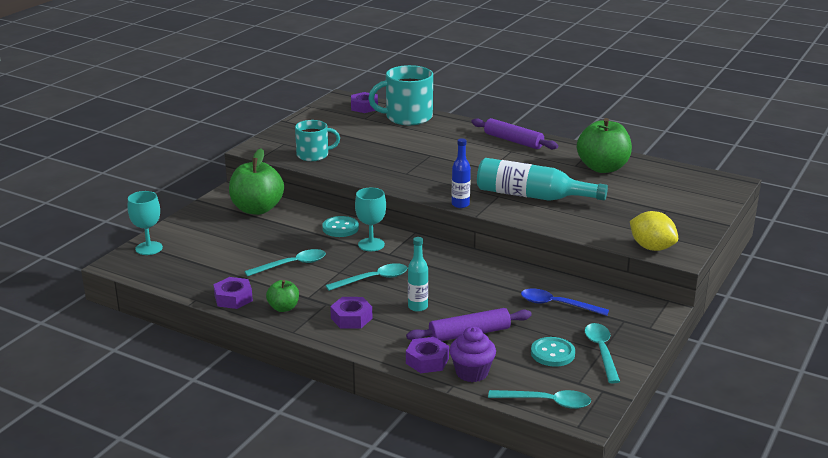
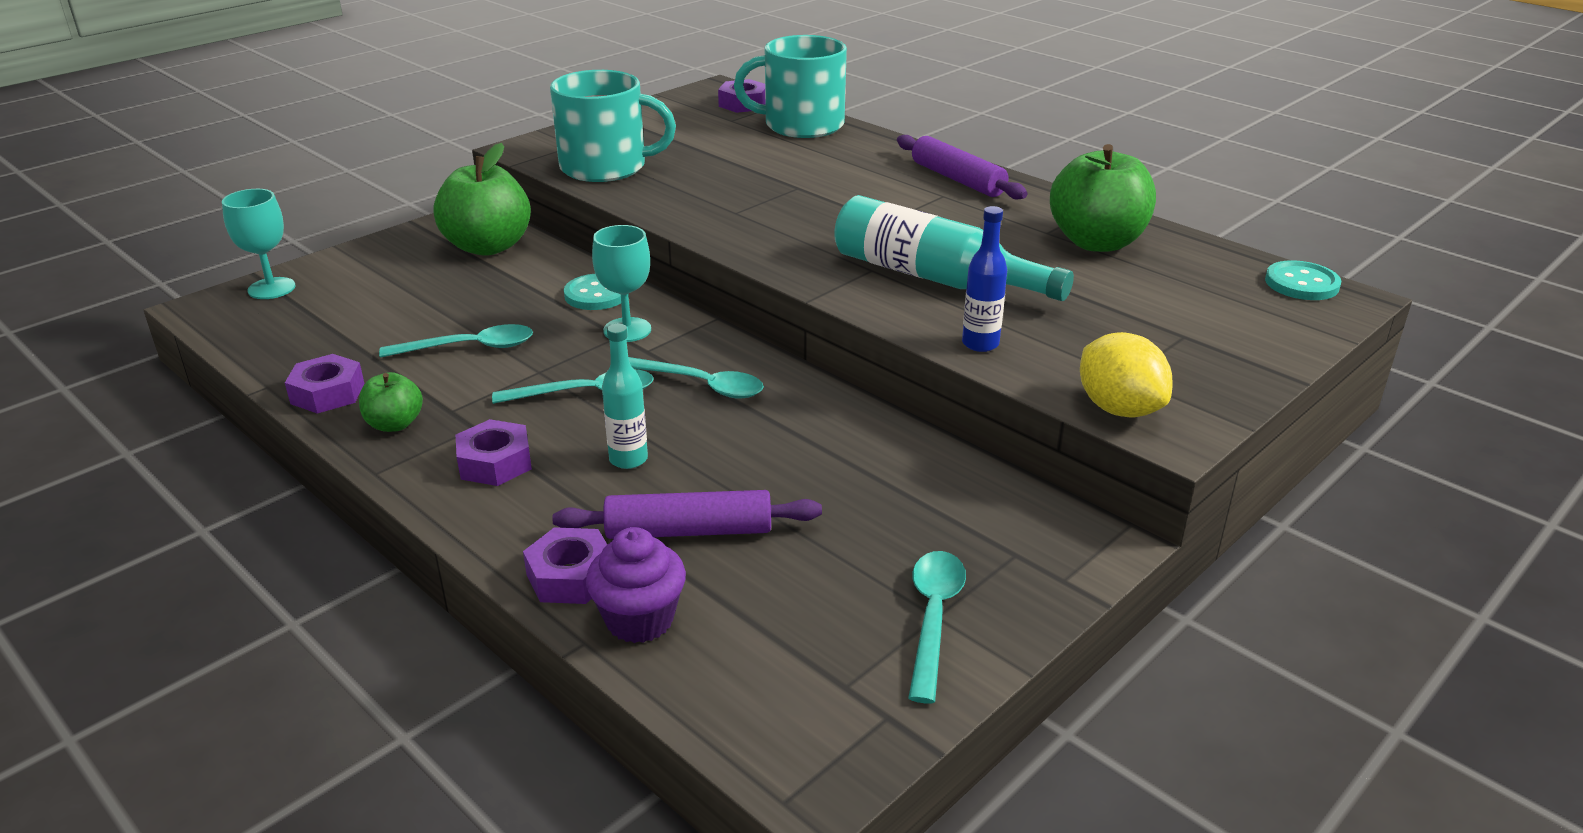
camera: 15 degrees right, 5 degrees up
(313, 155) = (605, 167): turquoise mug -> turquoise mug, size x1.57
(460, 204) = (792, 277): blue bottle -> blue bottle (980, 344)
(546, 402) = (750, 723): turquoise spoon -> turquoise spoon (702, 385)
(552, 353) = (828, 605): turquoise button -> turquoise button (1301, 283)
(557, 305) = (896, 497): blue spoon -> none

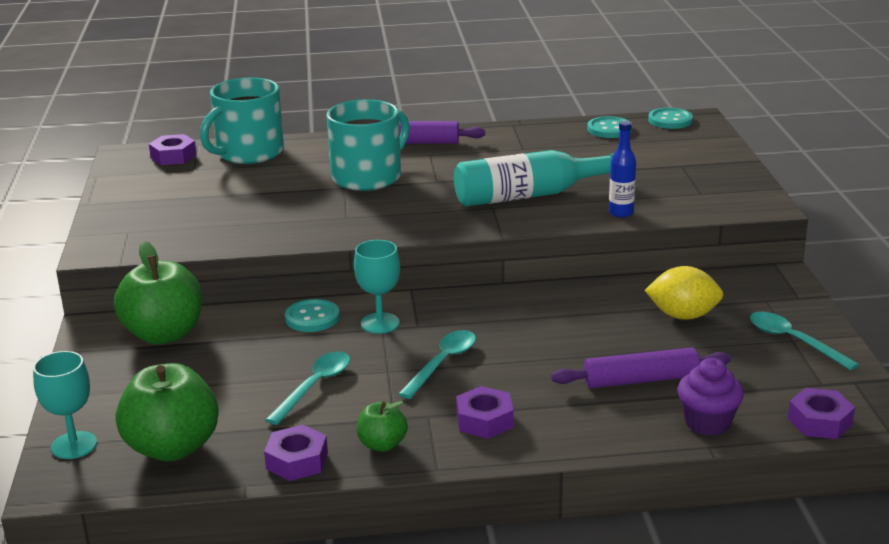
camera: 50 degrees left, 5 degrees down
(571, 576) = (642, 431): purple nut -> purple nut (819, 421)
(605, 167) = (193, 233): turquoise mug -> turquoise mug (368, 176)
(628, 459) = (541, 374): turquoise bottle -> none
(689, 531) = (640, 380): purple rolling pin -> purple rolling pin turned 45 degrees clockwise
(702, 385) = (487, 322): turquoise spoon -> none
(1097, 242) = (555, 142): green apple -> green apple (172, 447)
(1119, 409) = (728, 207): yellow lemon -> yellow lemon (683, 315)
(1196, 258) = (609, 129): none -> turquoise button

